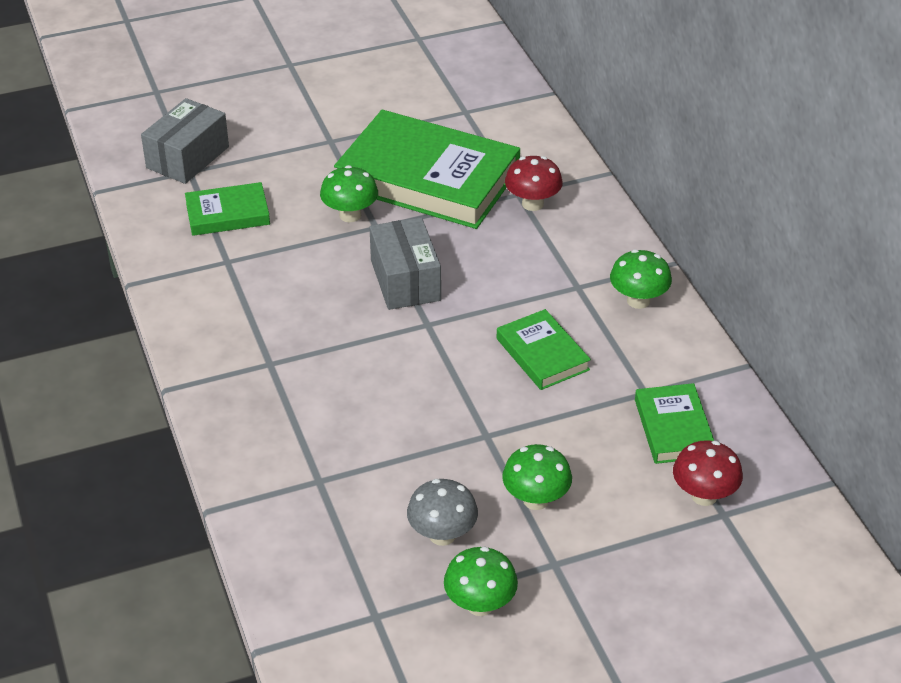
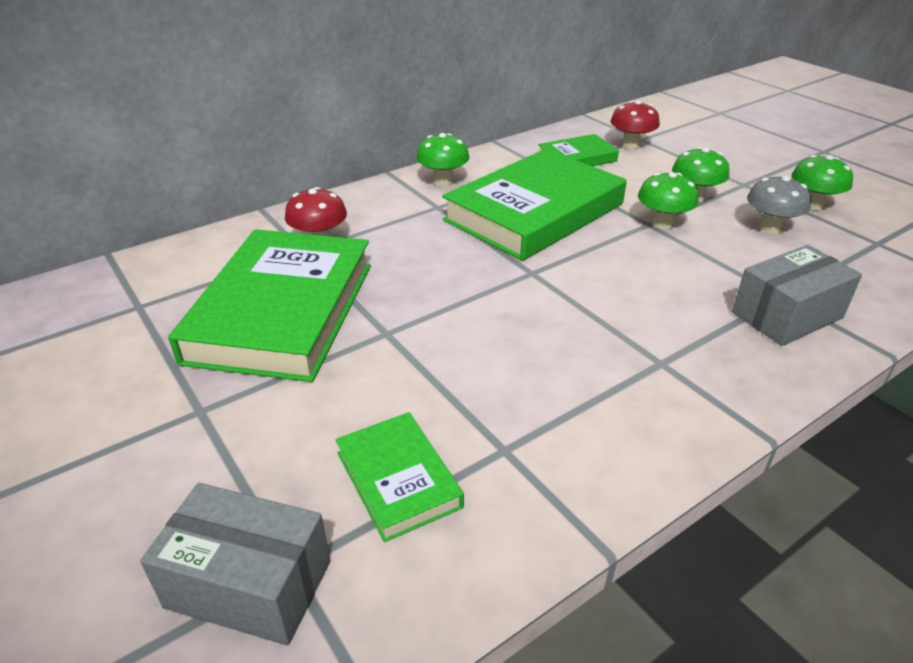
camera: 105 degrees left, 5 degrees down
(350, 215) = (369, 357): green mushroom -> green mushroom (662, 223)
(405, 280) = (473, 296): grey box -> grey box (787, 315)
(542, 354) = (534, 212): green book -> green book, size x2.05

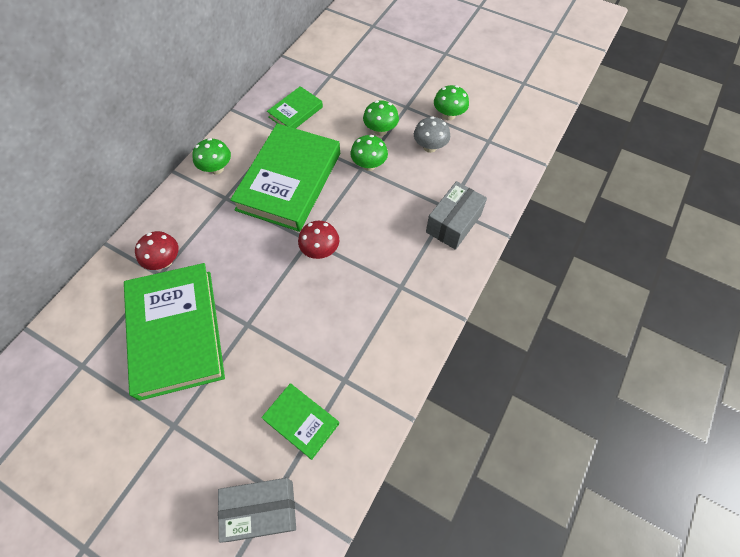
camera: 25 degrees left, 25 degrees up
(631, 145) = (326, 85): red mushroom -> red mushroom (320, 250)

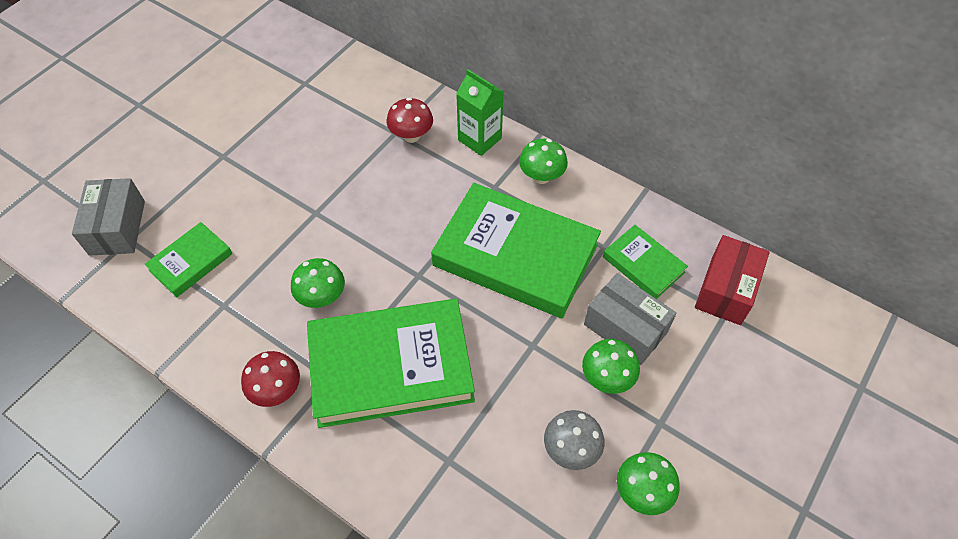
camera: 95 degrees right, 5 degrees down
(174, 211) = (479, 139): none -> green carton
(176, 332) = (321, 152): green book -> green book (391, 366)
(313, 74) = (726, 290): none -> red box
(320, 250) = (400, 287): red mushroom -> red mushroom (277, 390)
(369, 165) = (538, 356): green mushroom -> green mushroom (322, 297)
(453, 223) = (419, 464): grey box -> grey box (625, 328)

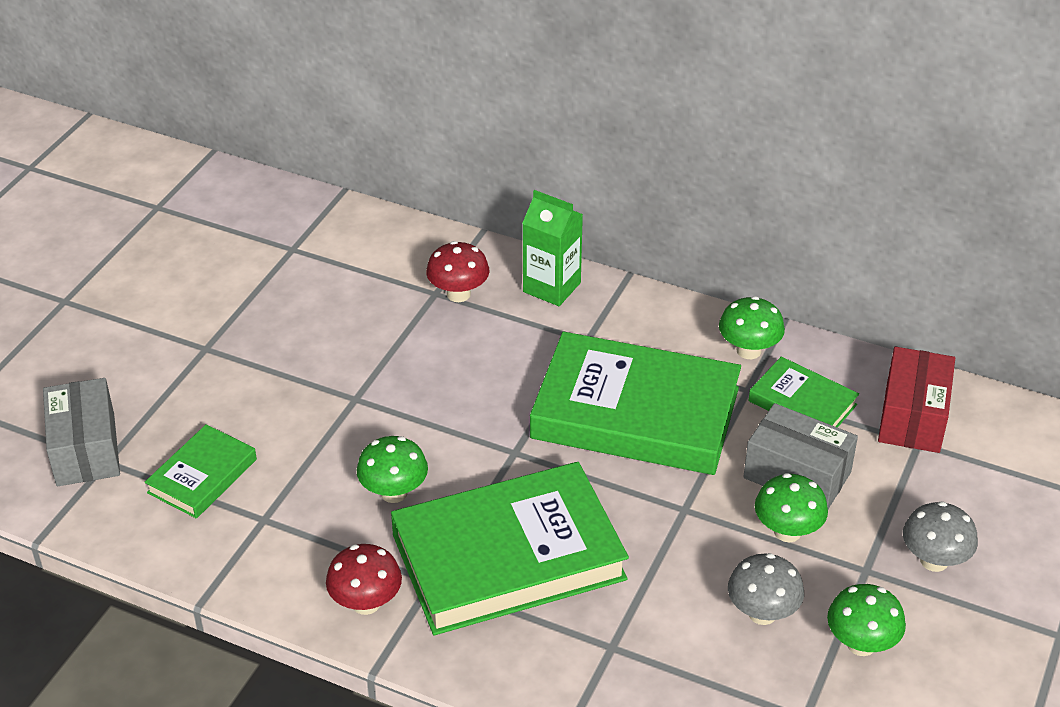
camera: 10 degrees left, 15 degrees down
(541, 176) = (645, 320): green mushroom -> green mushroom (748, 350)
(716, 423) = (934, 560): none -> grey mushroom

